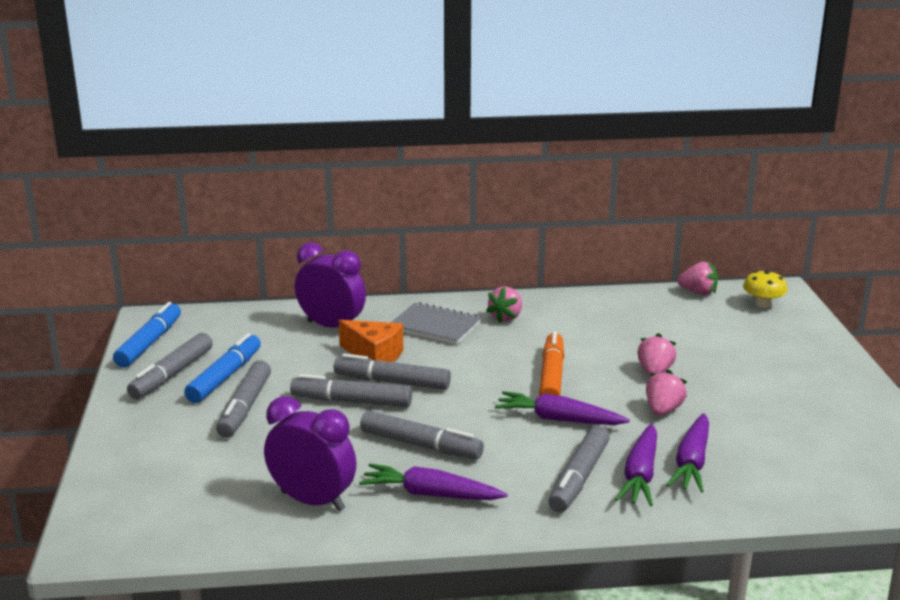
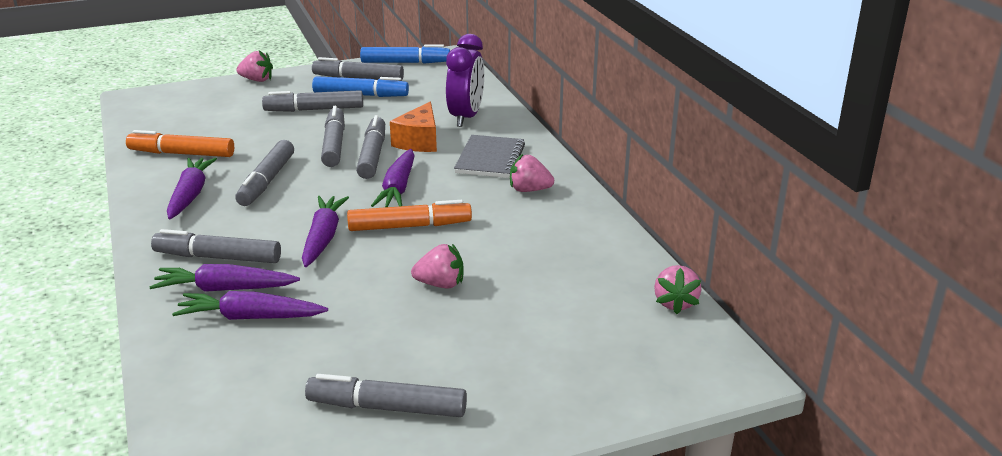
camera: 75 degrees right, 5 degrees up
(312, 501) = (181, 153): purple clock -> orange marker
(474, 375) = (398, 188): none -> purple carrot
(663, 410) = (355, 294): pink strawberry -> pink strawberry (257, 80)
(763, 304) = (674, 356): yellow mushroom -> none
(821, 409) = (387, 407): none -> grey marker

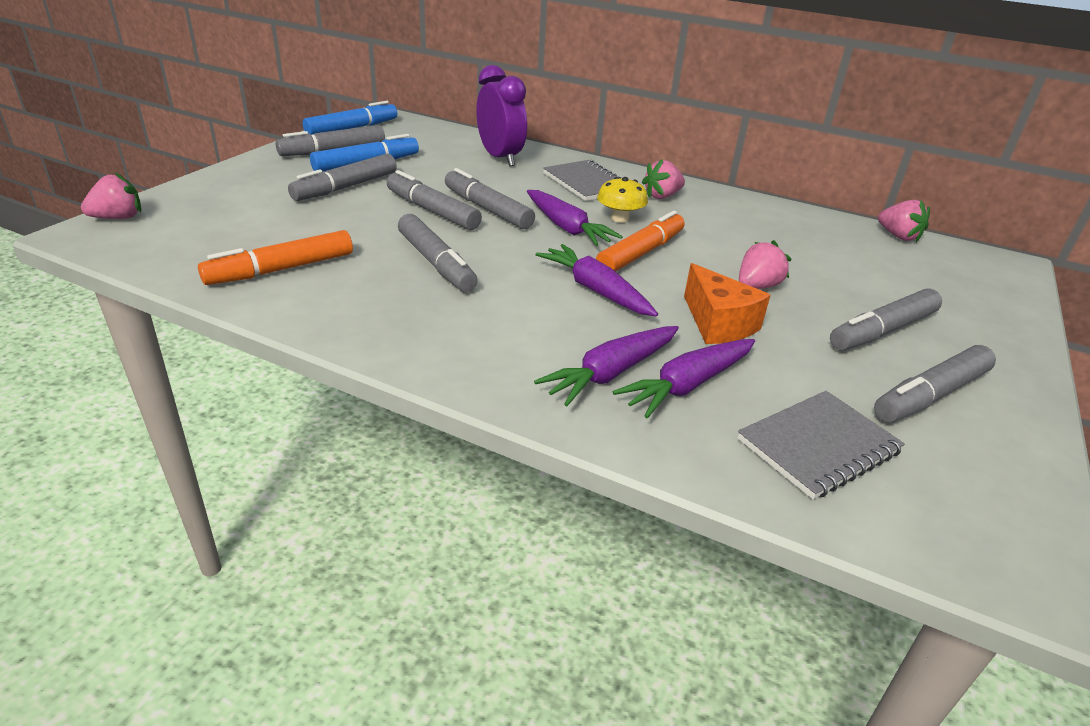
camera: 45 degrees left, 5 degrees up
(190, 195) = (381, 304): purple carrot -> none
(218, 257) = (541, 348): grey marker -> grey marker (882, 331)
(245, 387) = (818, 446): none -> grey notebook
(257, 80) = (220, 177): pink strawberry -> pink strawberry (118, 218)
(419, 141) = (503, 186): orange cheese -> orange cheese (718, 323)
(453, 195) = (620, 218): none -> yellow mushroom

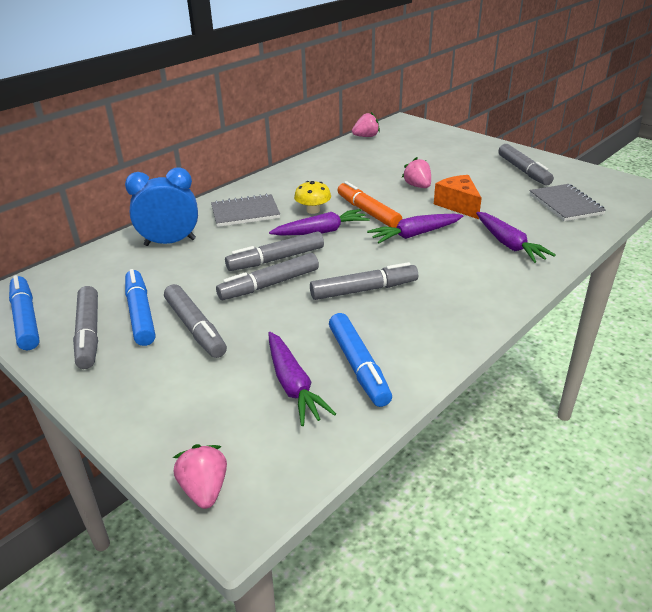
camera: 70 degrees left, 0 degrees up
(281, 269) = (358, 366): orange marker -> blue marker
(500, 158) = (170, 242): purple clock -> blue clock
(662, 196) = (282, 190): pink strawberry -> none
(687, 385) = (519, 225): purple carrot -> purple carrot (293, 385)
(718, 323) = (458, 205): orange cheese -> orange cheese turned 105 degrees counterclockwise
(882, 331) = (467, 166): grey marker -> none

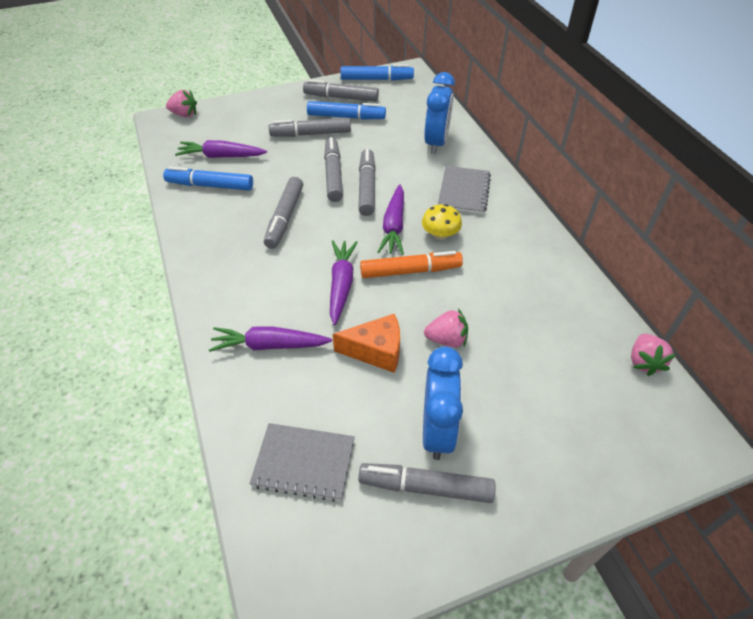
camera: 115 degrees right, 15 degrees up
(487, 175) = (437, 430): none -> blue clock

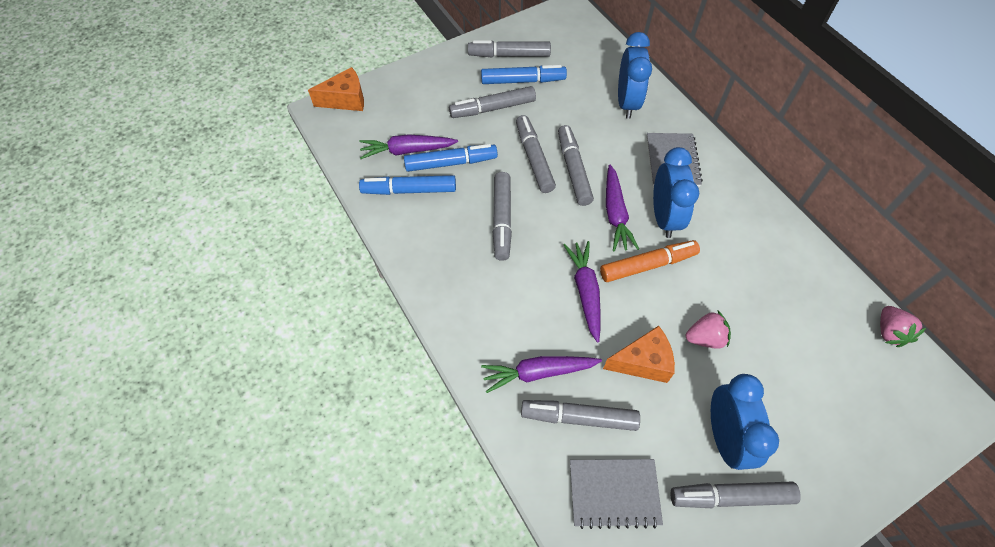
camera: 10 degrees left, 10 degrees up
(184, 114) = (346, 100): pink strawberry -> orange cheese
(294, 389) = (578, 417): none -> grey marker
(377, 79) = (539, 25): blue marker -> blue marker (451, 163)
(440, 234) = (664, 217): yellow mushroom -> blue clock

